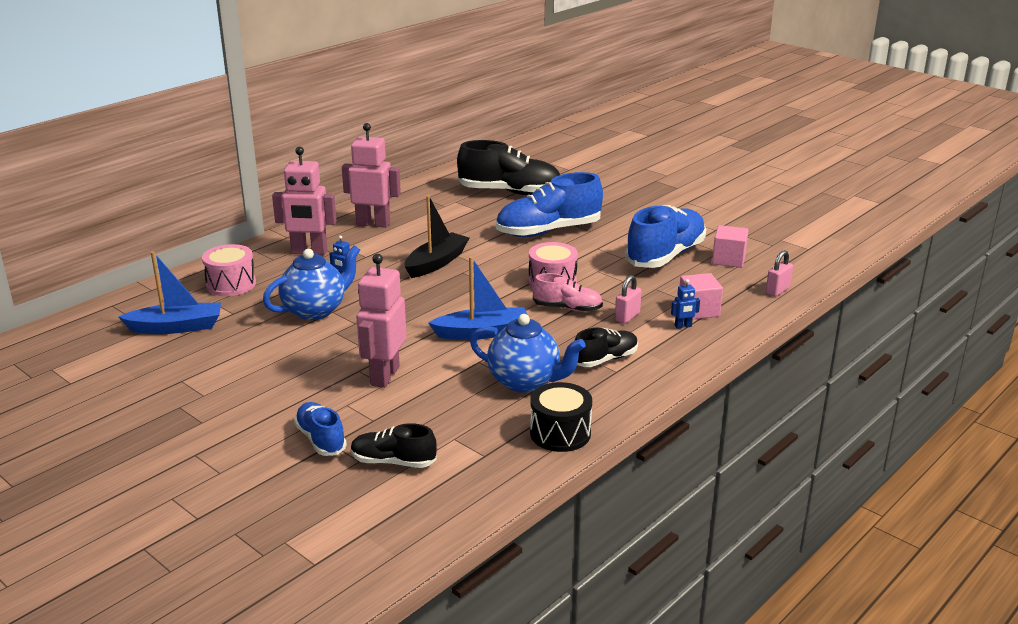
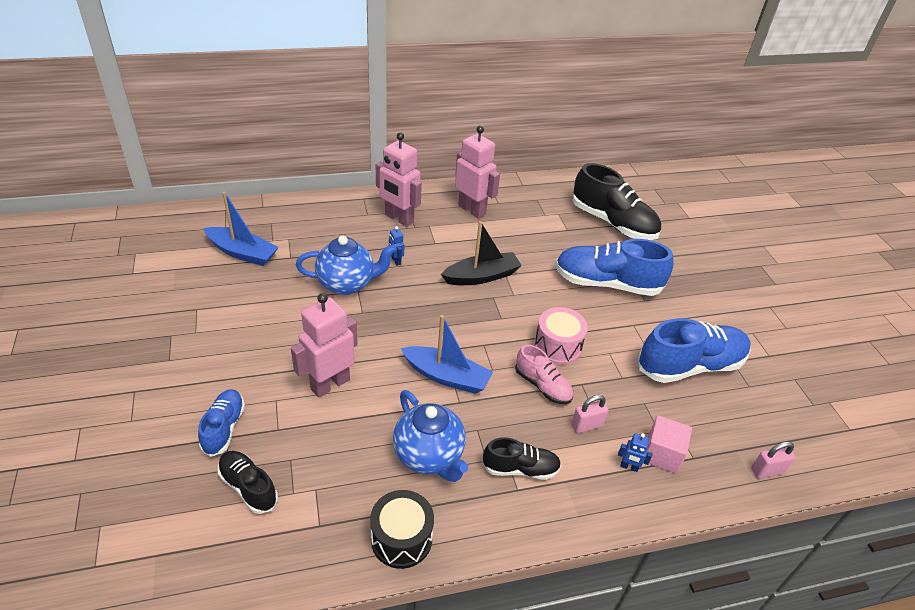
camera: 30 degrees right, 15 degrees up
(231, 284) = (316, 227): pink drum -> none
(728, 260) = (749, 402): pink cube -> none

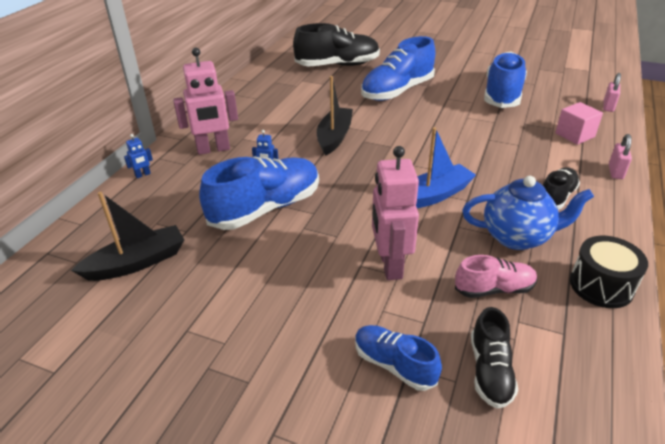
camera: 50 degrees left, 5 degrees down
(242, 253) = (137, 262): blue boat -> black boat
(248, 487) = (490, 371): black shoe -> black shoe turned 75 degrees counterclockwise
(347, 284) = (266, 208): blue teapot -> blue shoe
(472, 210) = (250, 112): pink robot -> none
(542, 386) = (478, 155): pink shoe -> pink shoe (494, 289)
(557, 346) = (443, 134): pink drum -> none
(586, 425) = (530, 153): pink padlock -> pink padlock (615, 172)
(629, 467) = (579, 151): blue robot -> blue robot (143, 175)

